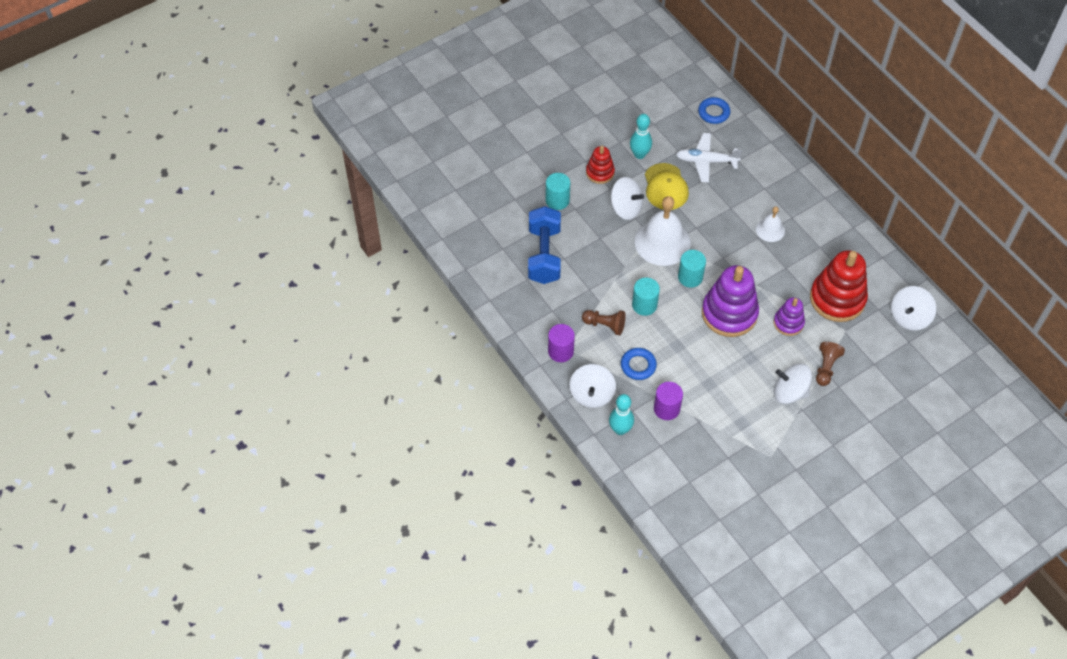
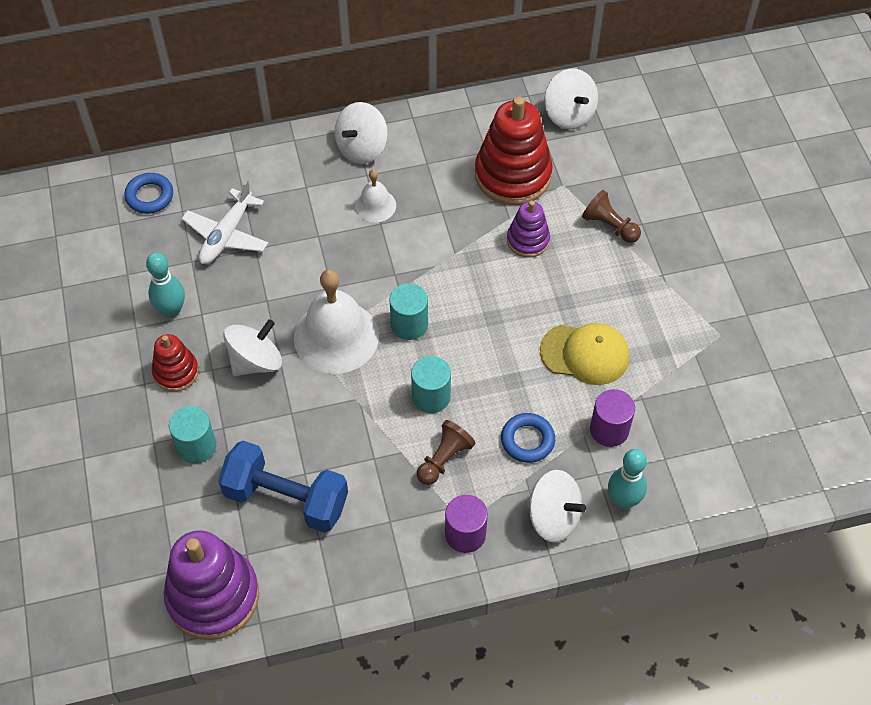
camera: 70 degrees left, 0 degrees up
(665, 187) = (245, 299): yellow cap -> yellow cap (585, 354)
(729, 313) = (486, 300): purple stacking toy -> purple stacking toy (213, 596)
(789, 392) = (632, 278): white spinning top -> white spinning top (362, 148)

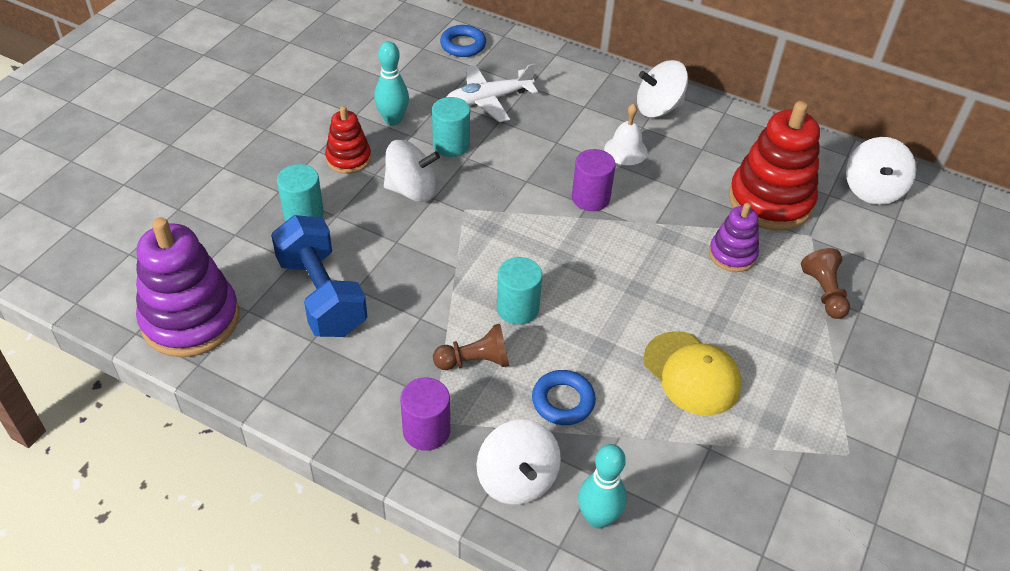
camera: 40 degrees right, 10 degrees down
(336, 336) = (491, 215): white bell -> none
(409, 324) = (559, 246): turquoise cylinder -> turquoise cylinder (451, 145)
(609, 430) = (648, 449): purple cylinder -> purple cylinder (590, 198)

